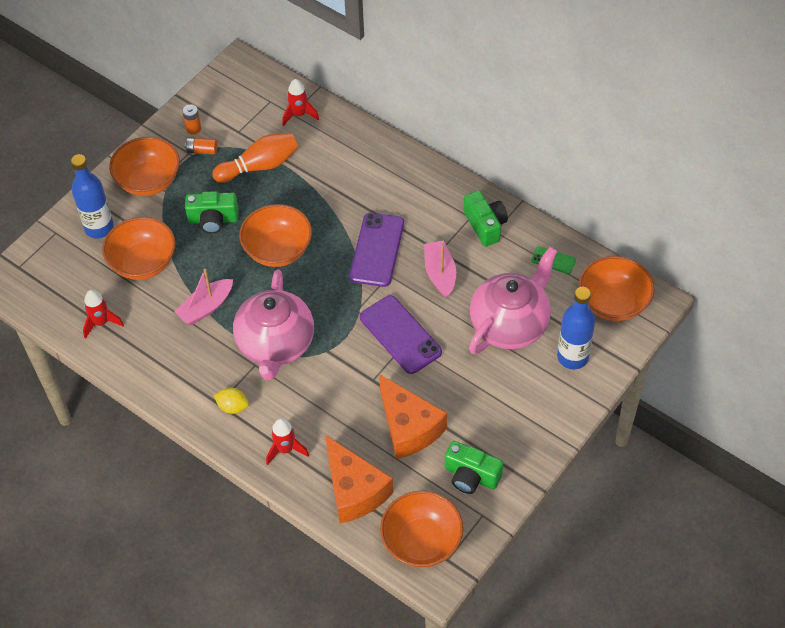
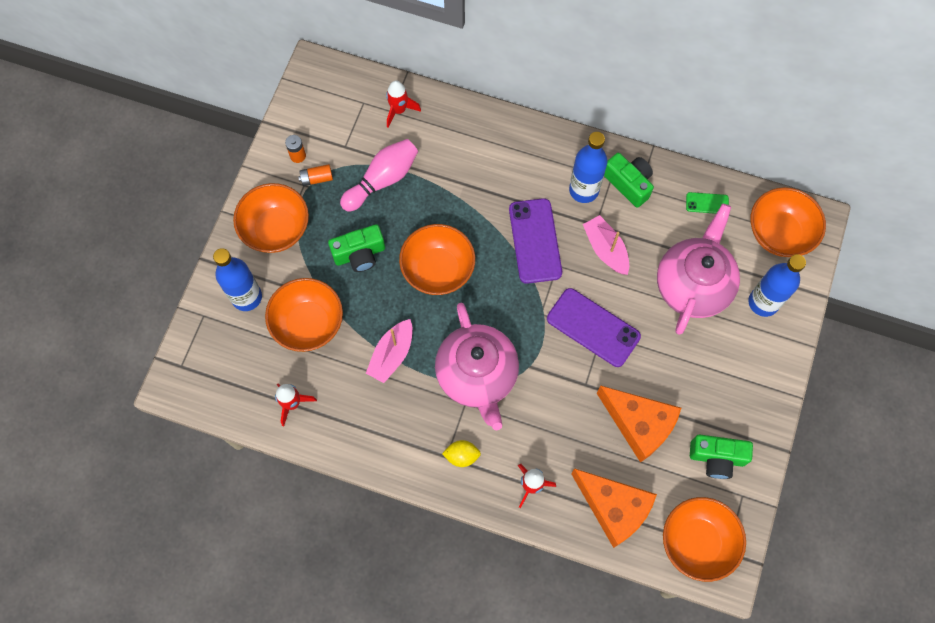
camera: 20 degrees left, 15 degrees up
(259, 166) = (382, 180): orange bowling pin -> pink bowling pin
(440, 220) = (583, 190): none -> blue bottle

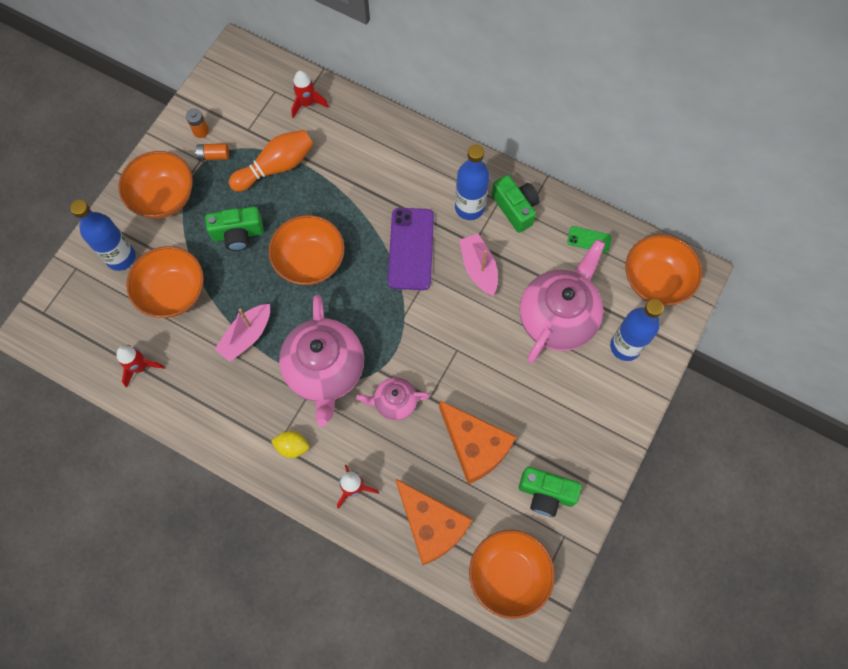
camera: 10 degrees right, 0 degrees up
(382, 180) = (276, 167): pink bowling pin -> orange bowling pin
(552, 395) = (394, 402): none -> pink teapot
(593, 327) = (450, 342): purple phone -> none

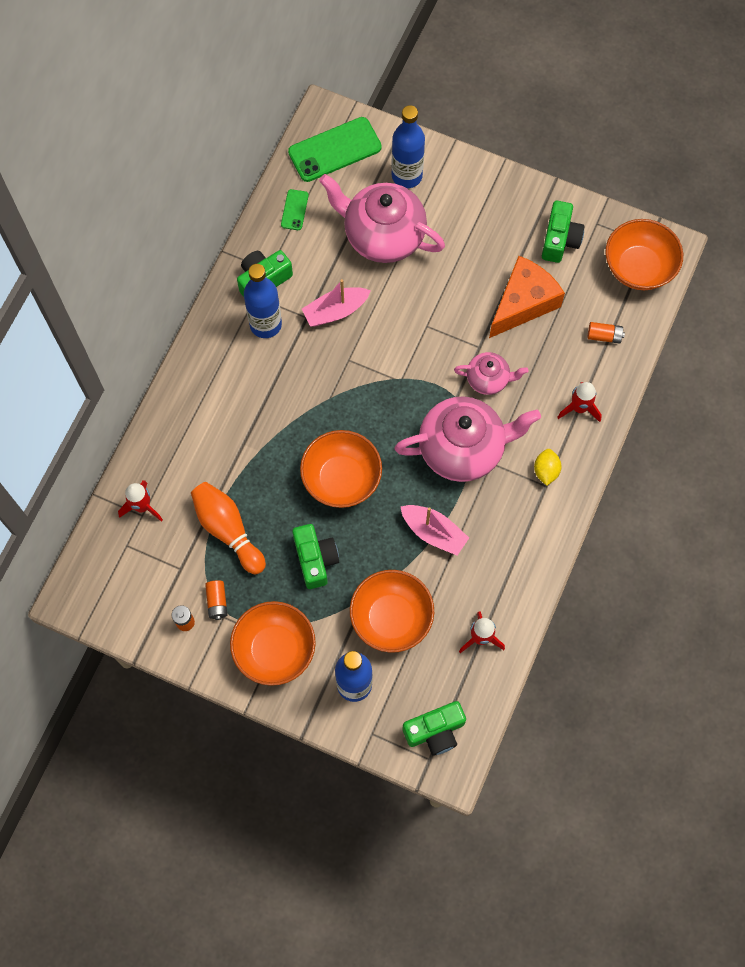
camera: 95 degrees left, 0 degrees up
(65, 320) = (435, 731): none -> green camera
(394, 402) = (488, 379): pink teapot -> pink teapot turned 75 degrees counterclockwise
(411, 249) = (318, 378): purple phone -> none
(431, 525) = (604, 336): orange cheese -> orange battery
(655, 280) = (335, 150): orange bowl -> green phone

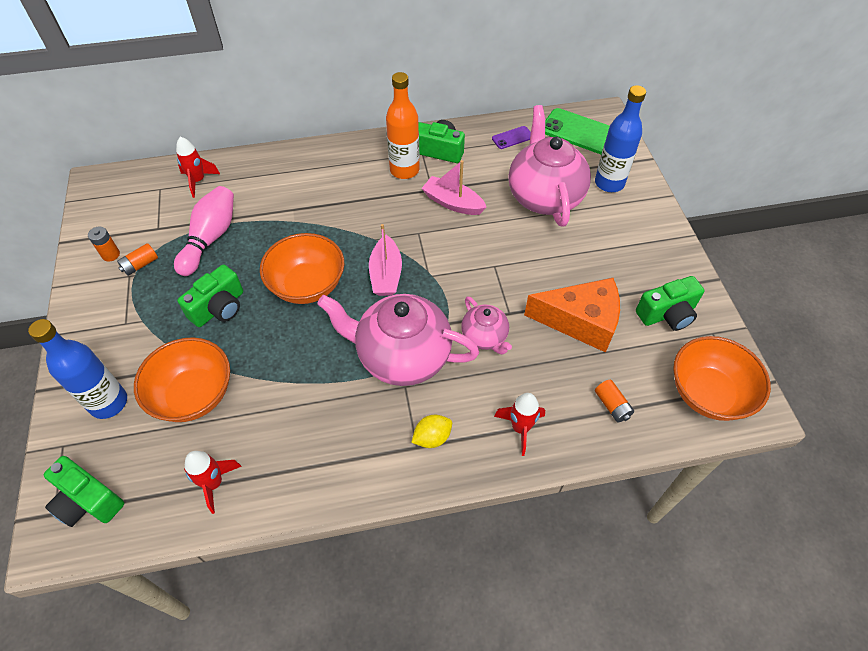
camera: 55 degrees right, 15 degrees down
(228, 530) = (210, 238): orange bowling pin -> pink bowling pin
(265, 324) = (404, 170): blue bottle -> orange bottle
(275, 649) = (115, 325): orange bowl -> none
(294, 210) = (512, 138): green phone -> purple phone
(434, 532) = (302, 380): pink boat -> pink boat (386, 274)
(463, 449) = (402, 356): pink teapot -> pink teapot turned 150 degrees clockwise

